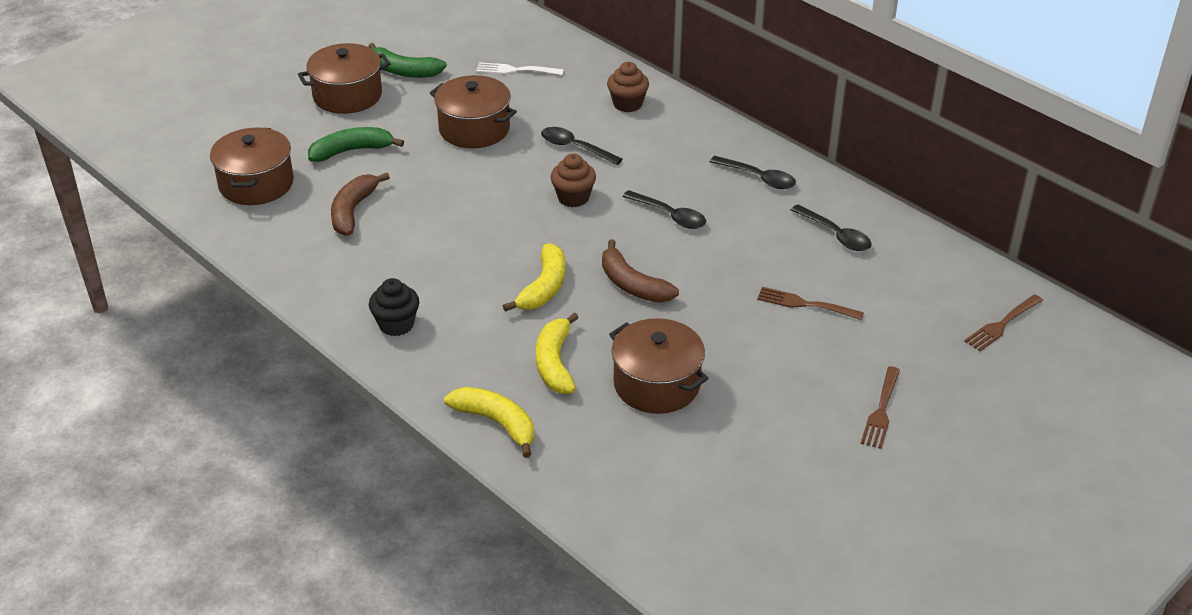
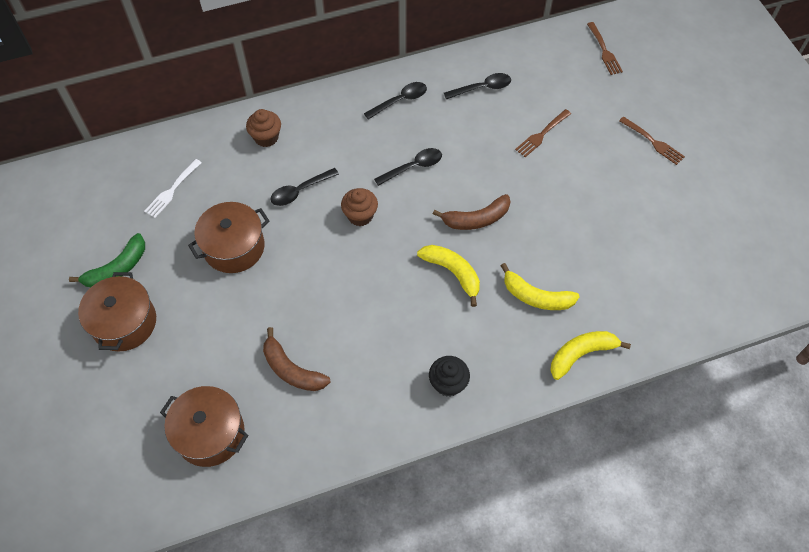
camera: 65 degrees left, 20 degrees up
(351, 151) = (208, 345): green banana -> none
(657, 384) = (582, 246): brown pot -> none

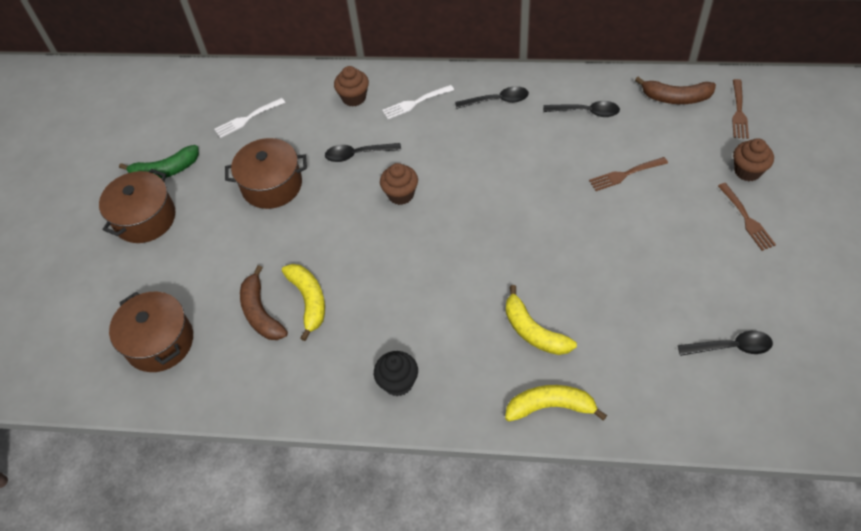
camera: 30 degrees right, 5 degrees down
(327, 124) = (416, 102): none -> white fork
(413, 167) = (476, 165): black spoon -> black spoon (731, 347)
(452, 273) = (460, 278): yellow banana -> yellow banana (308, 301)
(476, 219) = (512, 234): brown banana -> brown banana (676, 97)
(635, 101) = (747, 171): none -> brown cupcake

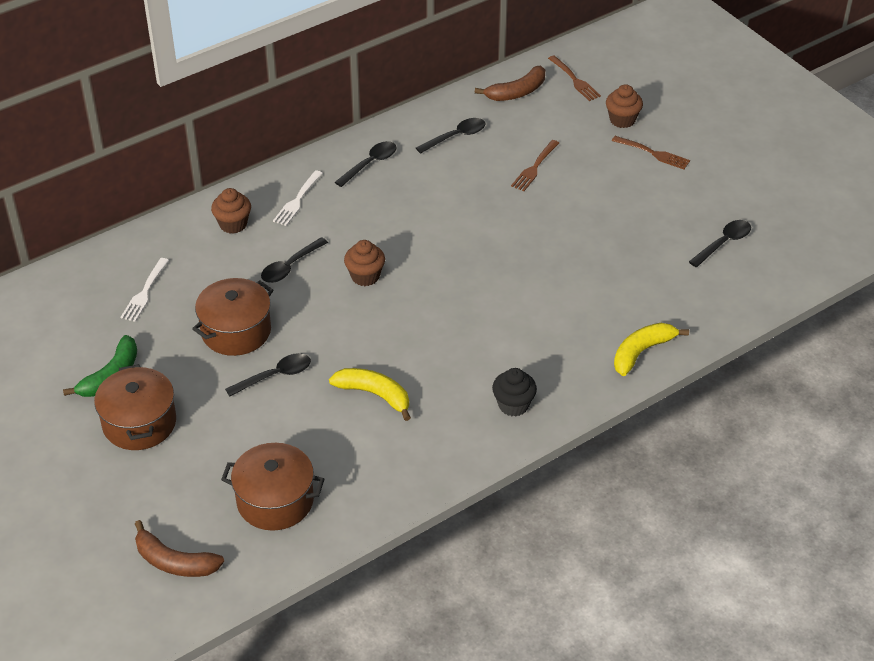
camera: 45 degrees left, 10 degrees down
(260, 238) = (275, 376): none -> black spoon
(261, 313) = (342, 427): brown banana -> brown banana (174, 561)
(533, 331) = (578, 311): yellow banana -> none

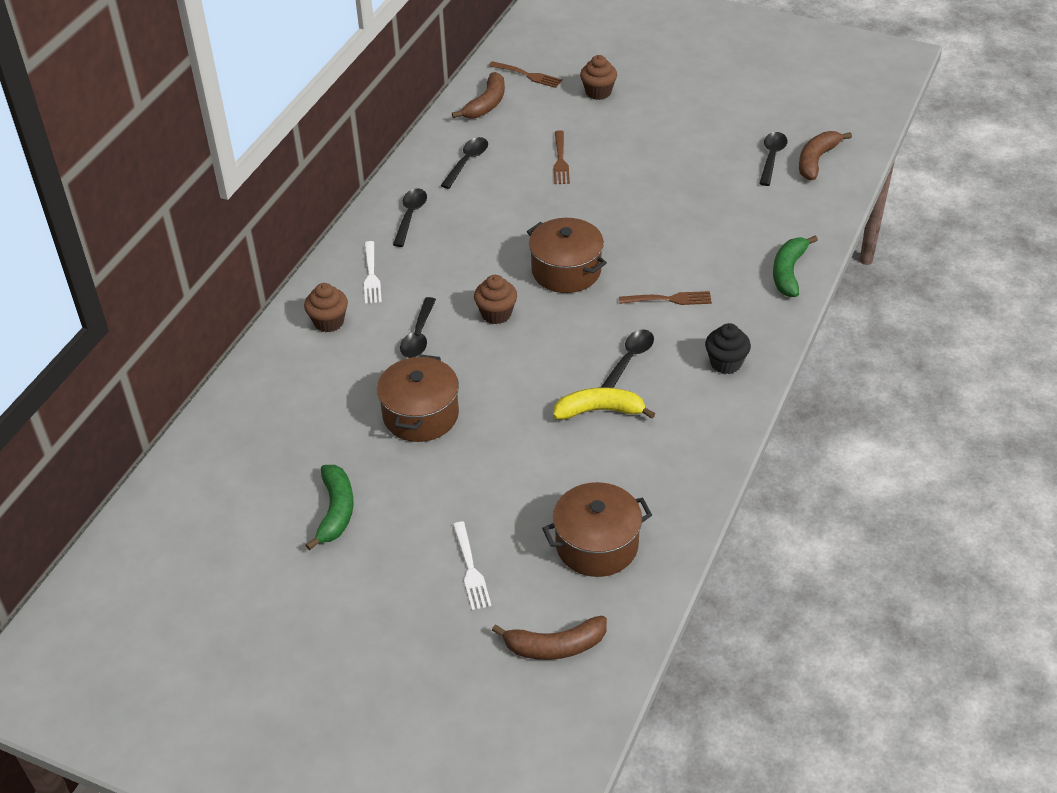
camera: 30 degrees left, 0 degrees up
(139, 423) = (404, 540): brown pot -> brown pot (566, 271)
(144, 292) = (298, 420): white fork -> white fork (470, 568)
(275, 376) = (494, 437): black spoon -> black spoon (629, 360)
(642, 352) = (789, 272): yellow banana -> green banana
(652, 153) = (648, 109): brown fork -> brown fork (668, 299)
(763, 263) = (816, 160): none -> brown banana

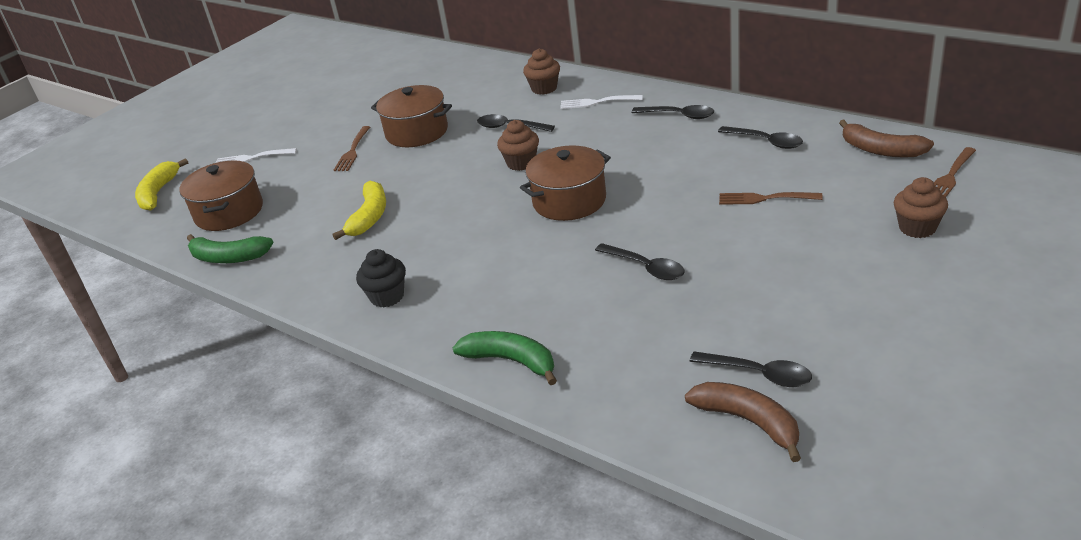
camera: 105 degrees right, 10 degrees down
(335, 511) = (344, 105): green banana -> green banana (228, 257)
(555, 646) = (158, 193): brown banana -> yellow banana
(629, 360) = (424, 235): black spoon -> black spoon (646, 267)
(668, 299) = (500, 264): brown fork -> brown fork (352, 151)

